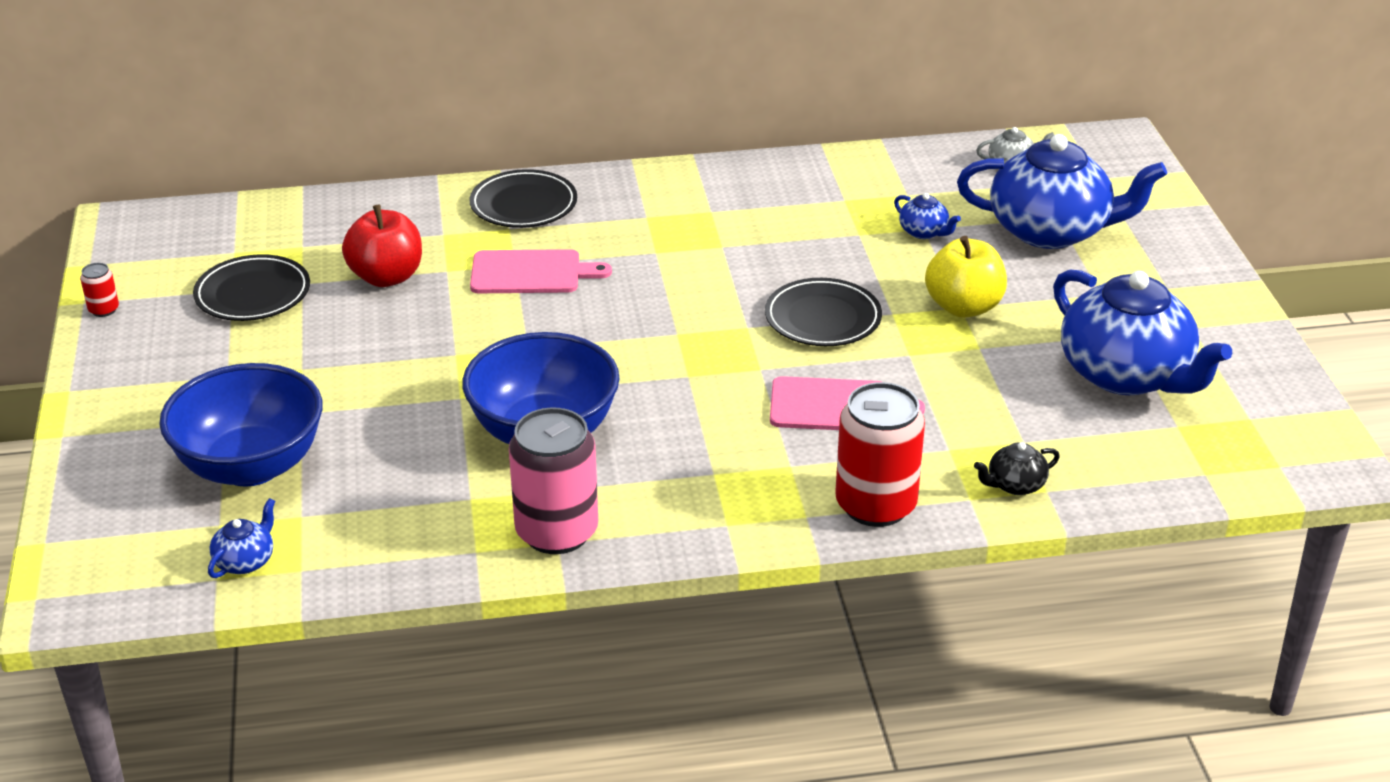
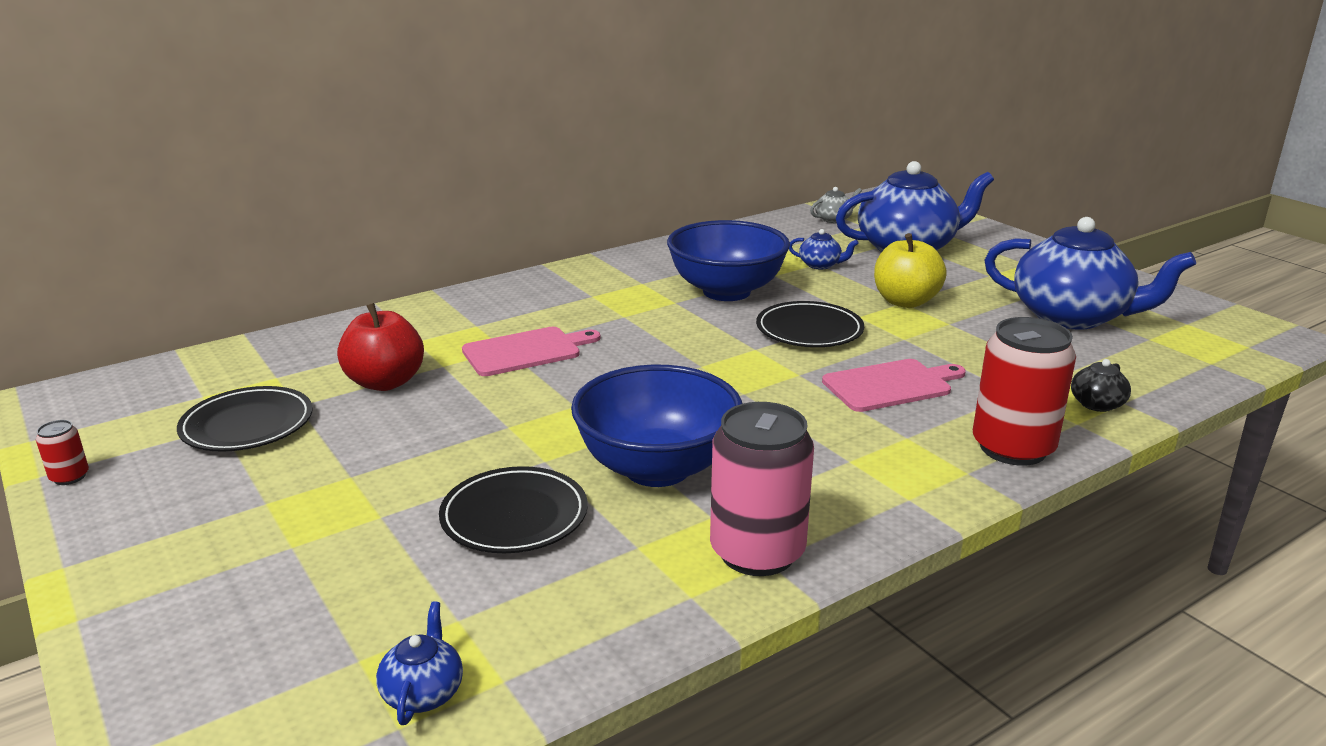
camera: 25 degrees left, 10 degrees down
(251, 466) = (356, 584): blue bowl -> blue bowl (726, 291)
(523, 204) = (475, 307): black plate -> black plate (514, 516)

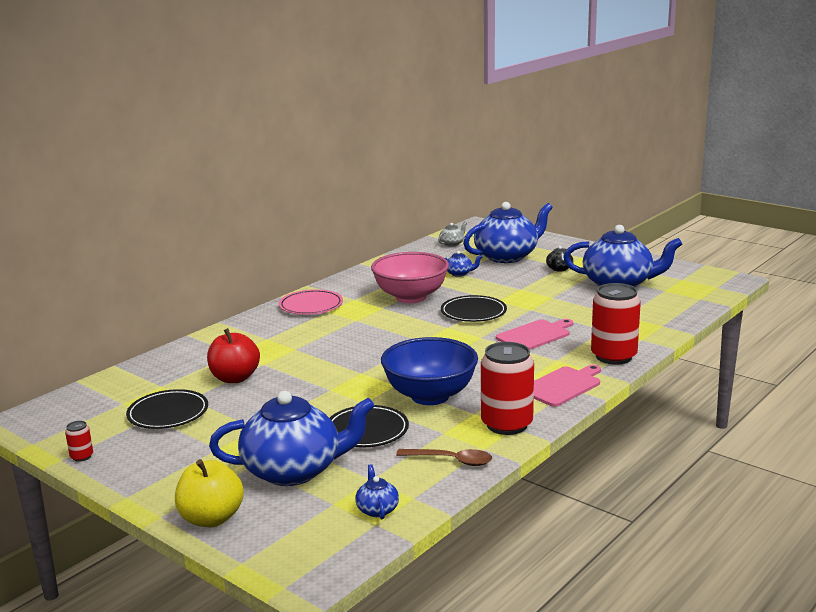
camera: 15 degrees left, 5 degrees down
(346, 572) = (294, 470): none -> blue teapot
(526, 351) = (310, 348): pink cutting board -> pink cutting board (563, 386)
(574, 284) = (311, 306): none -> pink plate
(617, 610) = (451, 460): none -> brown spoon
(726, 291) = (411, 297): blue bowl -> pink bowl
(757, 552) = (506, 424): pink can -> red can
(905, 301) = (521, 288): yellow apple -> yellow apple (211, 518)
(1096, 404) = (648, 329): black teapot -> black teapot (559, 269)

